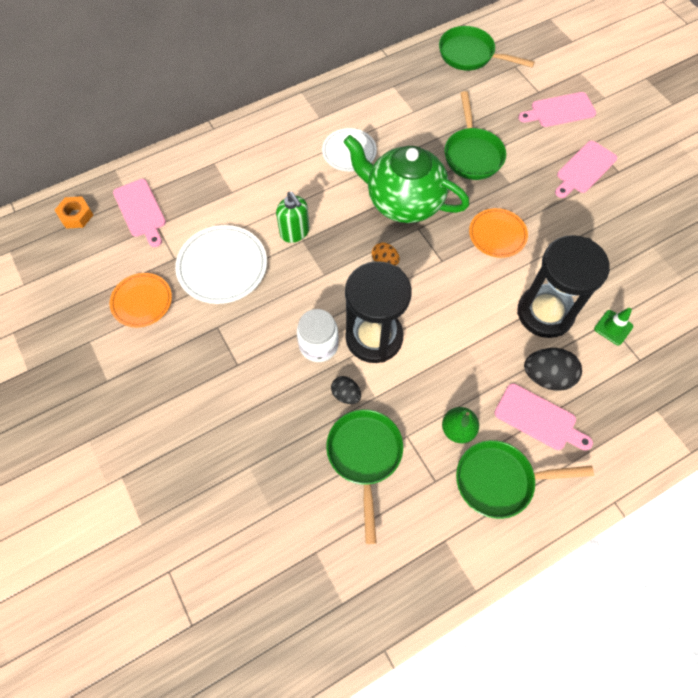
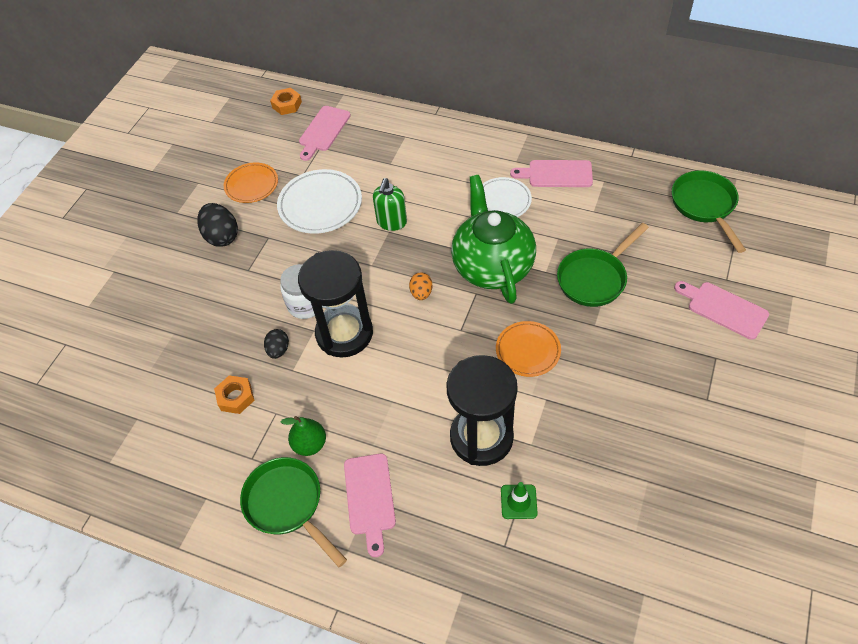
camera: 55 degrees right, 10 degrees down
(365, 456) = (236, 397): green pan -> orange nut
(547, 376) = (417, 479): black egg -> black egg (222, 236)
(584, 169) = (676, 370): pink cutting board -> pink cutting board (556, 174)

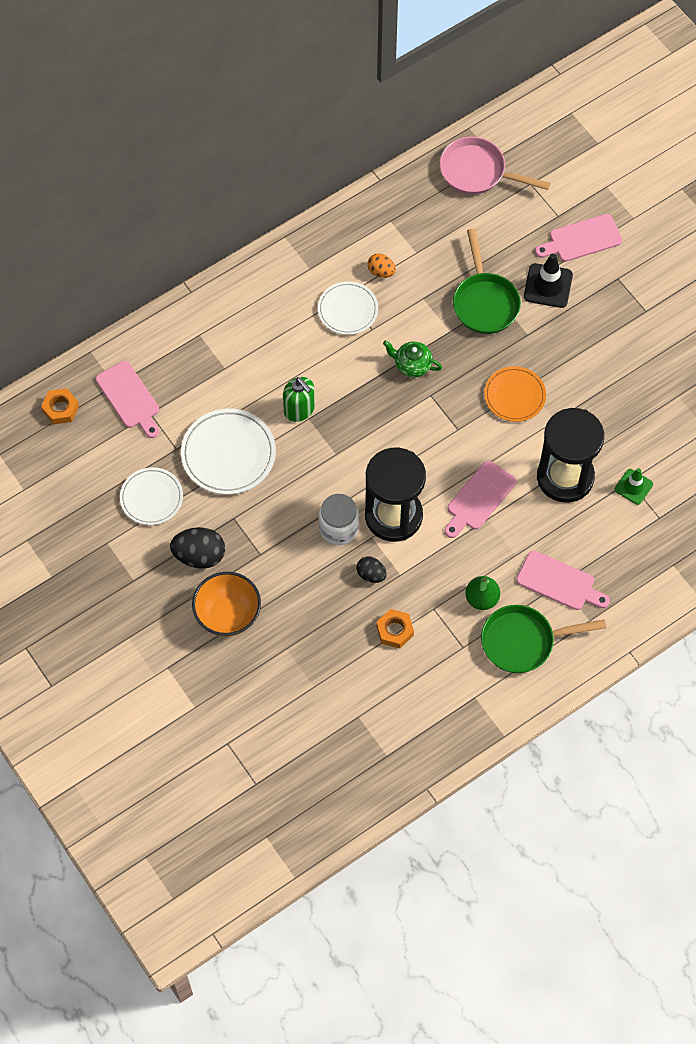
camera: 60 degrees left, 10 degrees up
(181, 281) = (228, 615): none -> orange bowl
(251, 185) = (151, 498): orange plate -> white plate
(421, 293) = (397, 434): orange egg -> orange egg (381, 272)
(492, 266) = (412, 365): green teapot -> green teapot, size x0.44
(556, 174) = (352, 249): pink cutting board -> pink cutting board (479, 498)
(654, 312) = (548, 286): none -> black traffic cone
(704, 206) = (477, 172): green pan -> pink pan

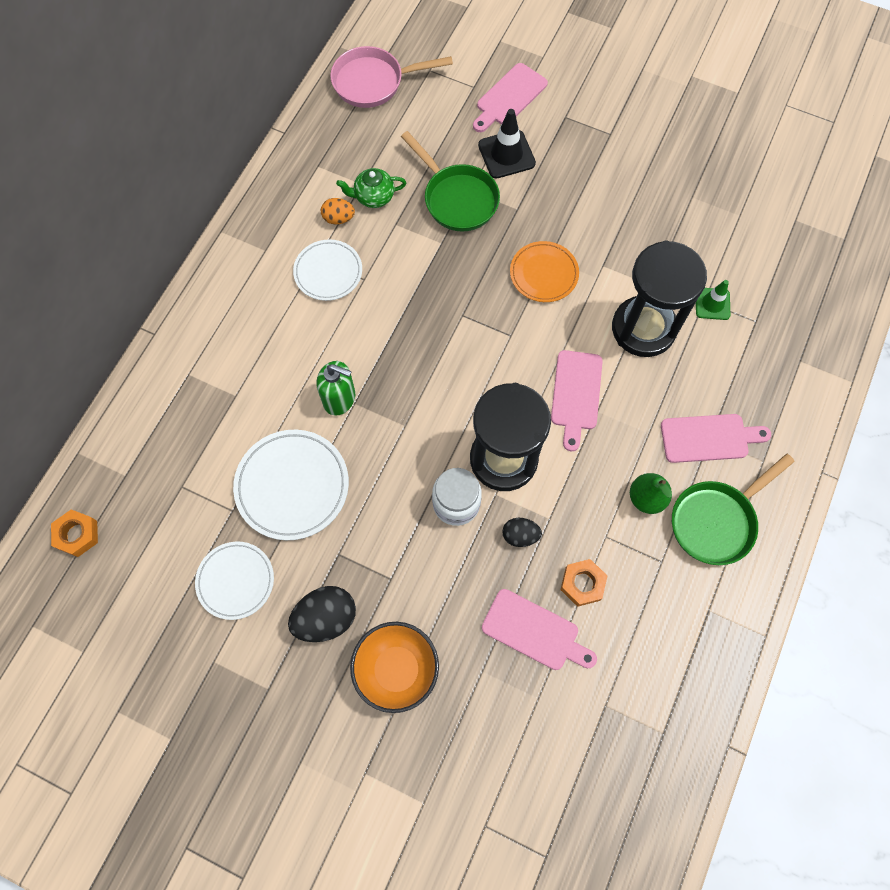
camera: 30 degrees left, 5 degrees up
(129, 398) = (149, 481): pink cutting board -> pink cutting board (534, 632)
(412, 365) = (425, 294): green teapot -> green teapot (373, 197)

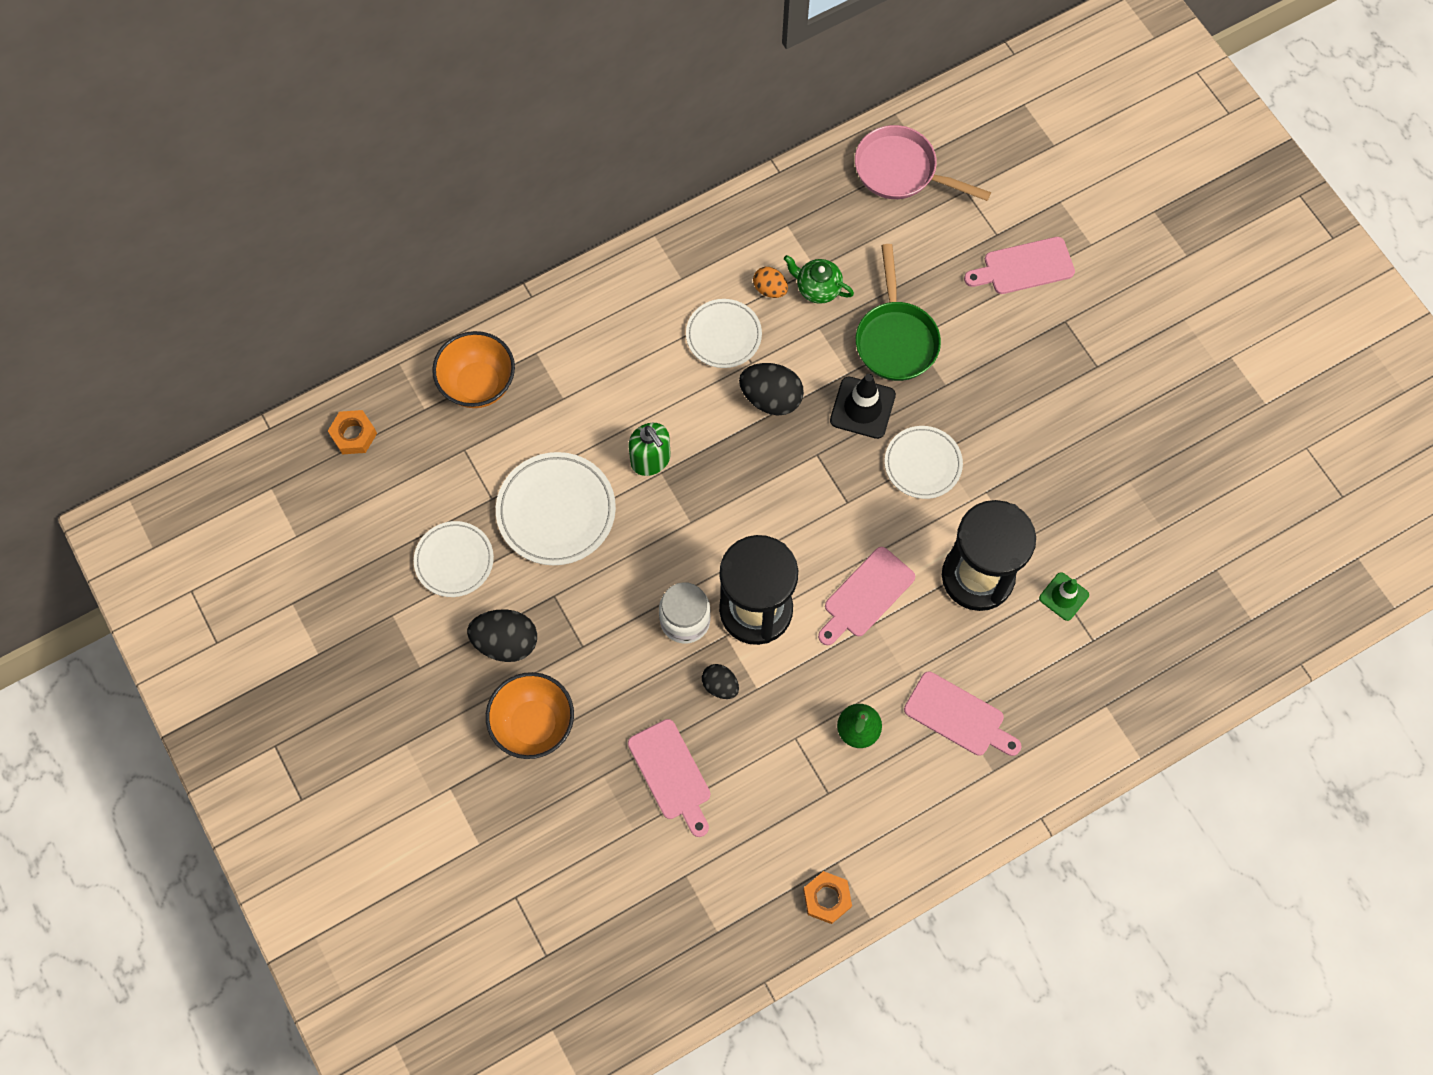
camera: 35 degrees right, 0 degrees up
(157, 427) = (478, 384): none -> orange bowl
(398, 296) = (771, 398): none -> black egg
(506, 154) = (976, 324): black traffic cone -> black traffic cone (862, 408)
(543, 274) = (922, 464): orange plate -> white plate
(582, 584) = (743, 763): orange nut -> orange nut (827, 898)
(716, 520) = (906, 792): green pan -> none

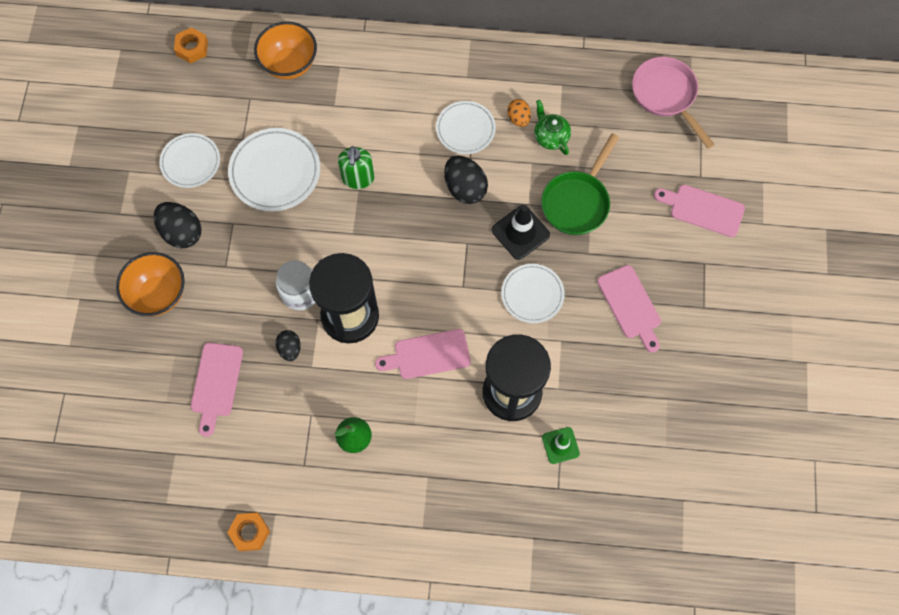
camera: 35 degrees right, 0 degrees up
(958, 716) = (427, 475): pink cutting board -> pink cutting board (630, 305)

